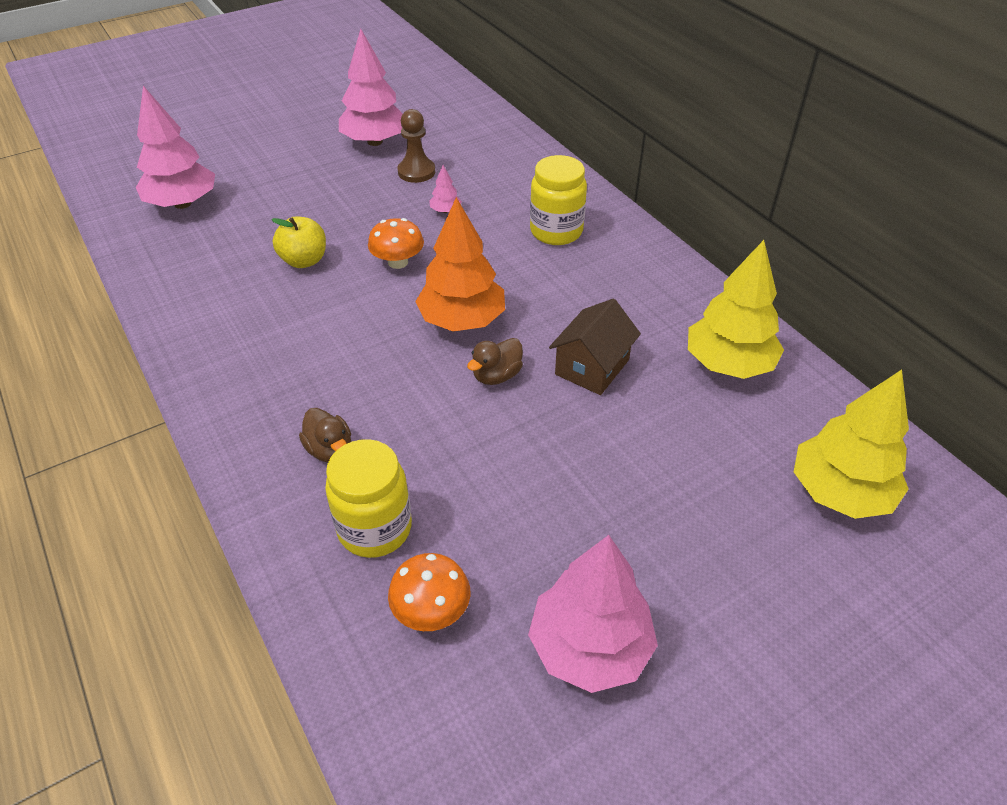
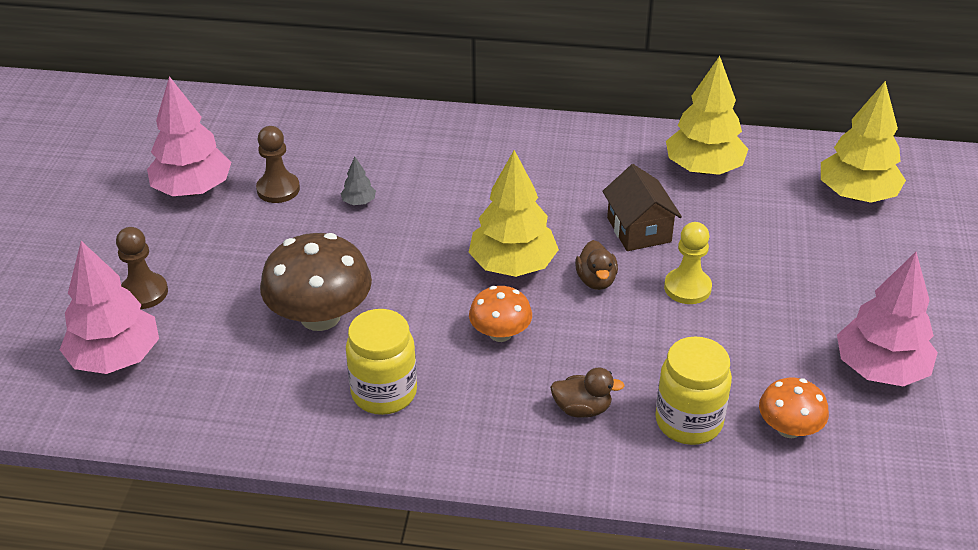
camera: 50 degrees left, 5 degrees down
(254, 180) = (144, 293): none -> brown pawn
(304, 260) = (320, 316): yellow apple -> brown mushroom
(398, 262) = (394, 263): orange mushroom -> orange mushroom (500, 333)
(445, 211) = (359, 202): pink tree -> grey tree
(462, 320) = (513, 265): orange tree -> yellow tree
(551, 437) = (687, 288): none -> yellow pawn
(556, 231) = (465, 161): yellow jar -> yellow jar (384, 393)

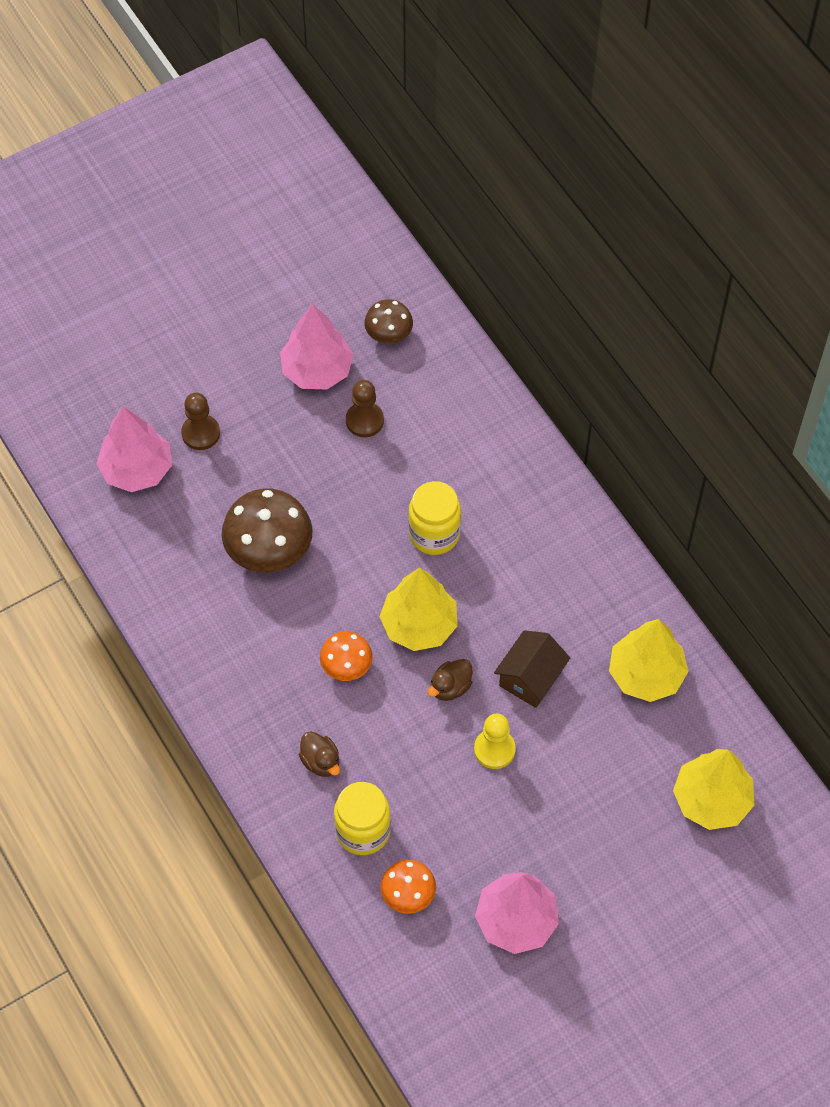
camera: 50 degrees right, 20 degrees up
(221, 134) = (388, 334): none -> brown mushroom
(359, 202) = (397, 480): grey tree -> none
(384, 393) = (237, 639): yellow jar -> yellow jar (434, 534)

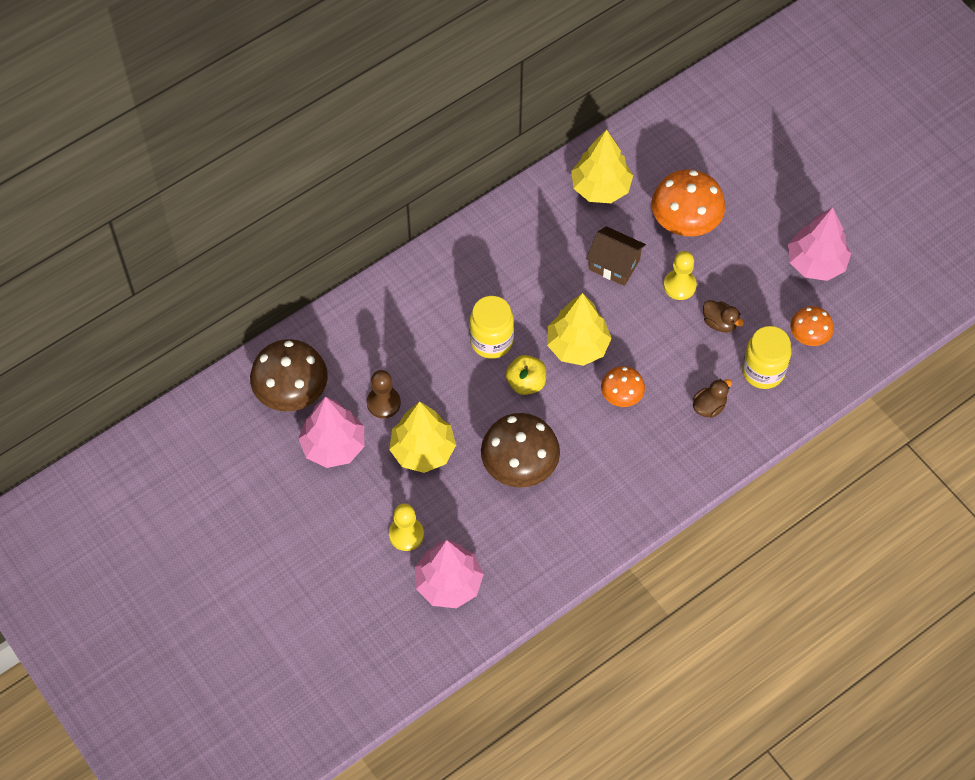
camera: 95 degrees left, 0 degrees up
(201, 433) = (406, 534): brown pawn -> yellow pawn
(374, 566) = (526, 383): none -> yellow apple
(388, 334) = (291, 392): brown mushroom -> brown mushroom, size x1.76
(450, 687) = (630, 319): brown duck -> brown duck (719, 323)
(589, 768) = (685, 222): none -> orange mushroom
(711, 800) = (698, 143): yellow tree -> yellow tree (423, 450)

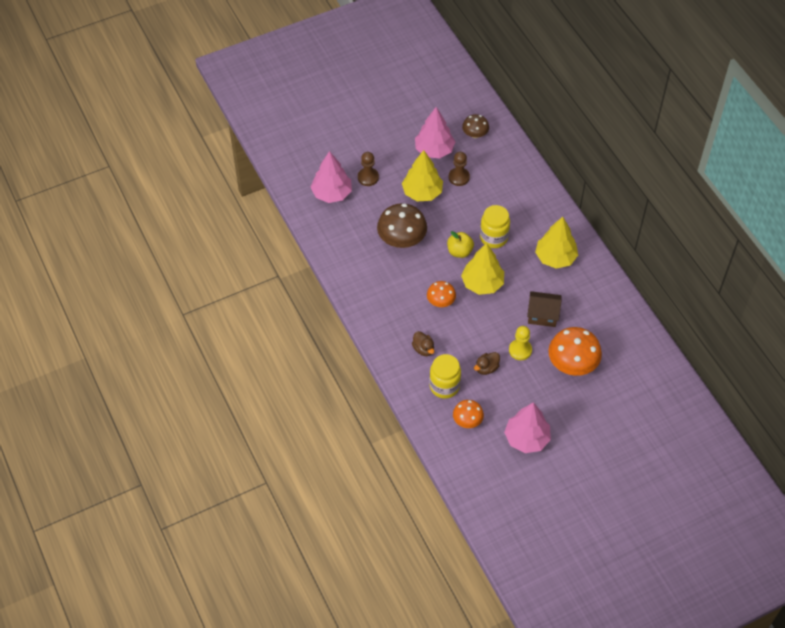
camera: 100 degrees right, 5 degrees down
(291, 392) = (475, 134): brown mushroom -> brown mushroom, size x0.57
(406, 534) = (368, 177): yellow pawn -> brown pawn
(601, 188) = (607, 318): yellow tree -> yellow tree (555, 258)
(614, 264) = (542, 315): brown house -> brown house turned 60 degrees clockwise

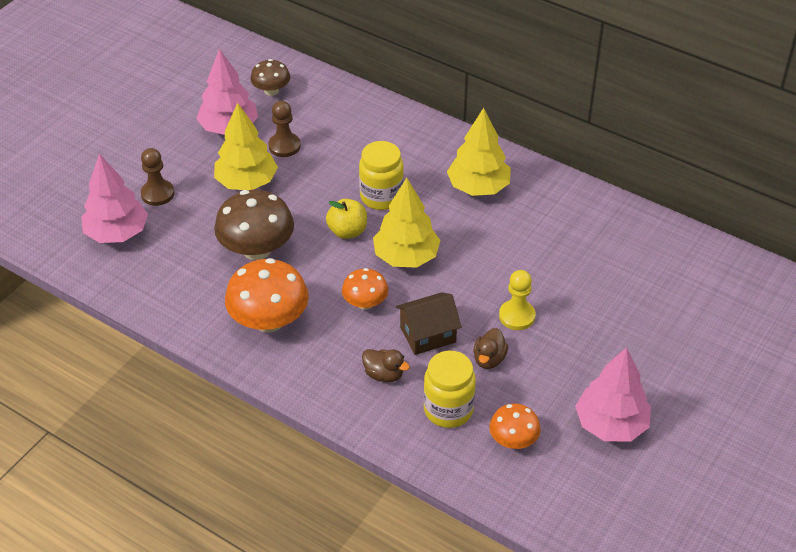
camera: 30 degrees left, 10 degrees down
(542, 315) = (513, 261): brown house -> brown house (428, 334)
(572, 364) = (596, 302): orange mushroom -> orange mushroom (269, 320)

